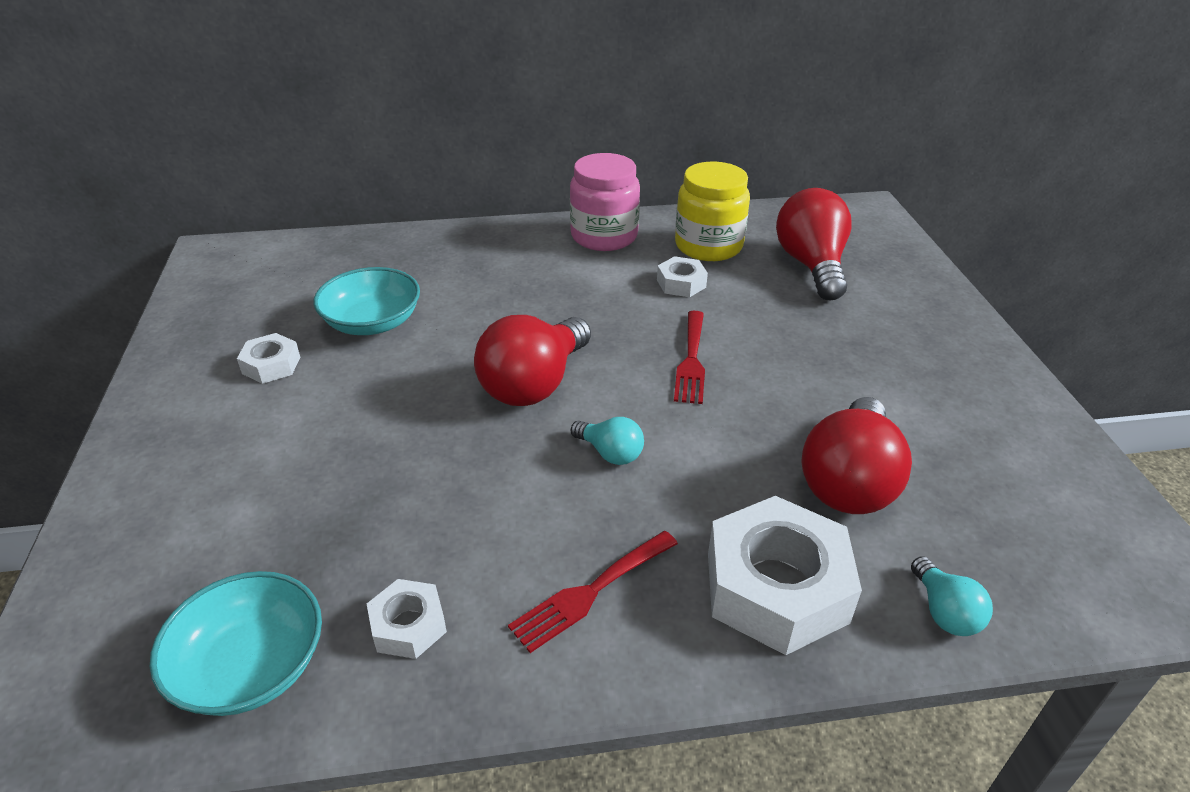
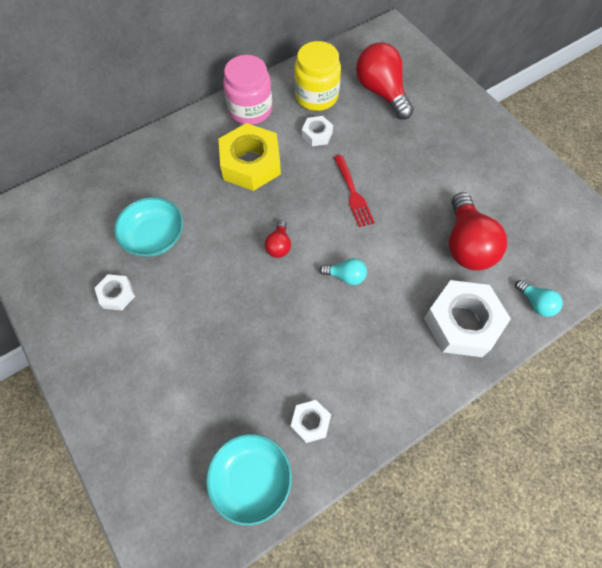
camera: 25 degrees left, 25 degrees up
(534, 384) = (279, 245): red light bulb -> red light bulb, size x0.49
(562, 287) = (251, 163): none -> yellow nut
(590, 592) = (382, 364): red fork -> none

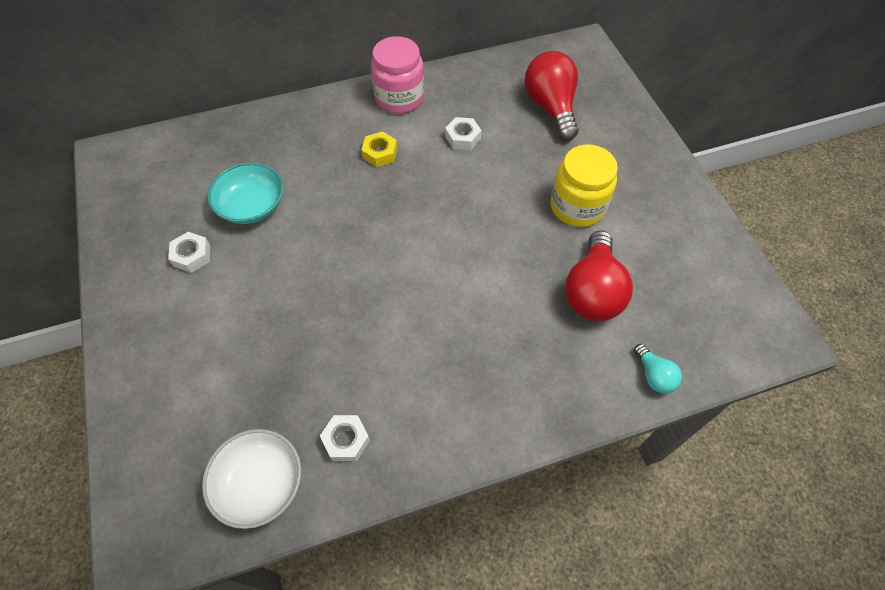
camera: 15 degrees right, 5 degrees down
(251, 163) = (380, 153): yellow nut -> yellow nut, size x0.49
(251, 479) = (260, 483): turquoise bowl -> white bowl
(279, 245) = (379, 244): red light bulb -> none
(316, 96) = (476, 98): yellow jar -> yellow jar (577, 206)
(345, 276) = (441, 293): turquoise light bulb -> none
(353, 194) = (481, 208): red fork -> none
(462, 323) = (557, 376): white nut -> none

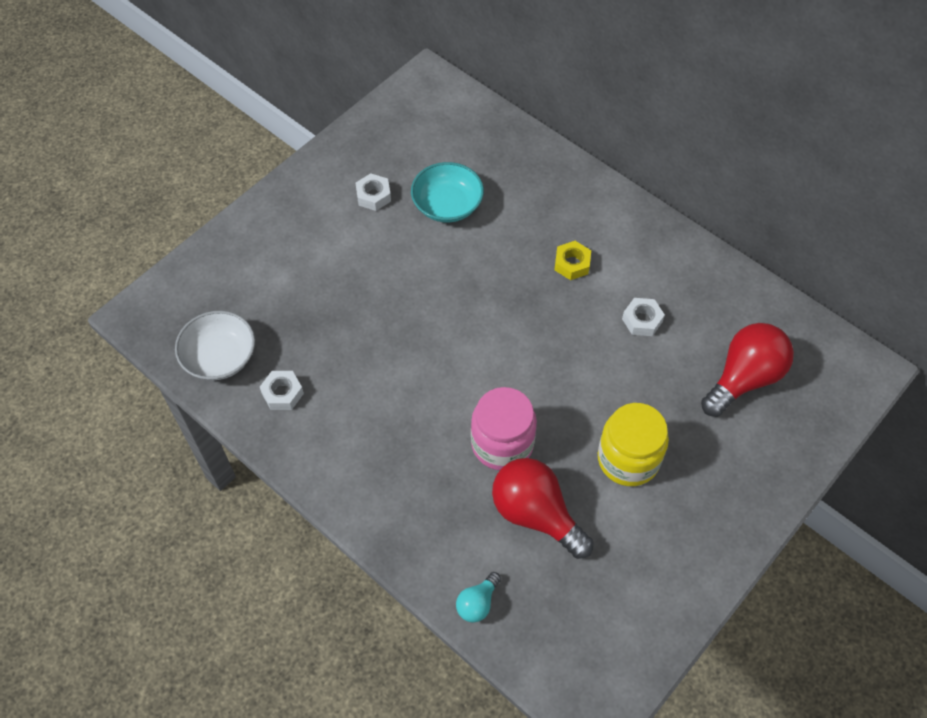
camera: 60 degrees right, 0 degrees up
(399, 98) = (651, 242): pink jar -> pink jar (502, 444)
(592, 291) = (536, 514): red light bulb -> red light bulb turned 60 degrees clockwise

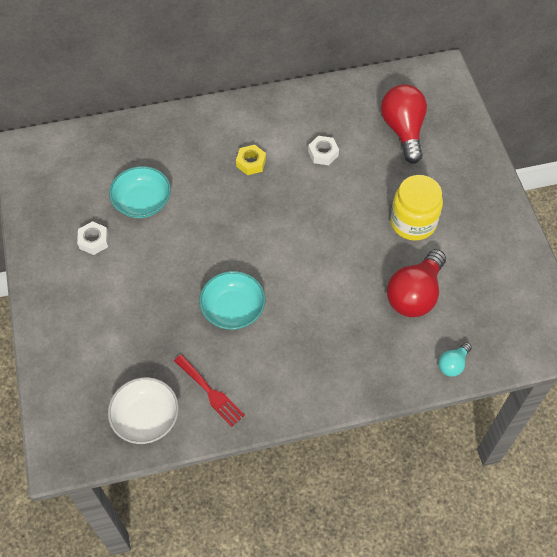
camera: 55 degrees left, 0 degrees up
(282, 393) = (211, 392): white nut -> red fork
(387, 355) = (233, 309): none -> turquoise bowl
(477, 603) = (452, 364): turquoise light bulb -> turquoise light bulb turned 60 degrees clockwise
(502, 444) = (352, 283): pink jar -> none
(536, 514) = (414, 294): red light bulb -> red light bulb turned 45 degrees counterclockwise

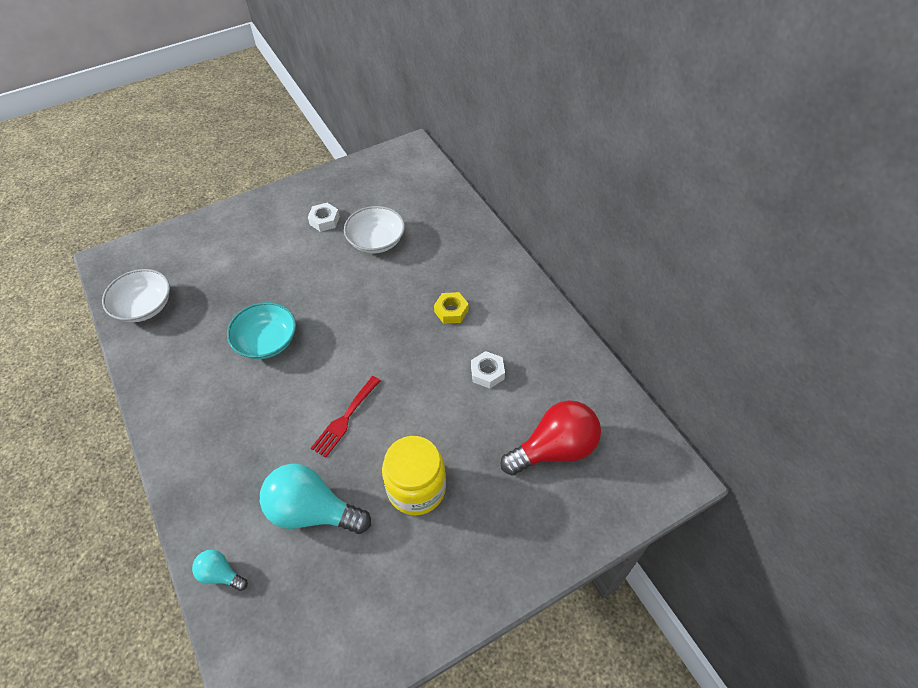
camera: 75 degrees right, 5 degrees down
(142, 202) = (376, 241): turquoise bowl -> white bowl
(211, 392) = (172, 347): red fork -> red fork (345, 419)
(414, 294) = (312, 511): red light bulb -> turquoise light bulb

